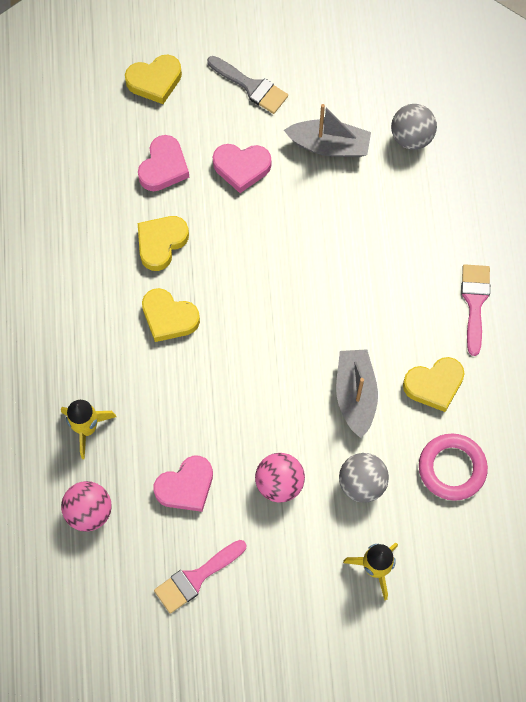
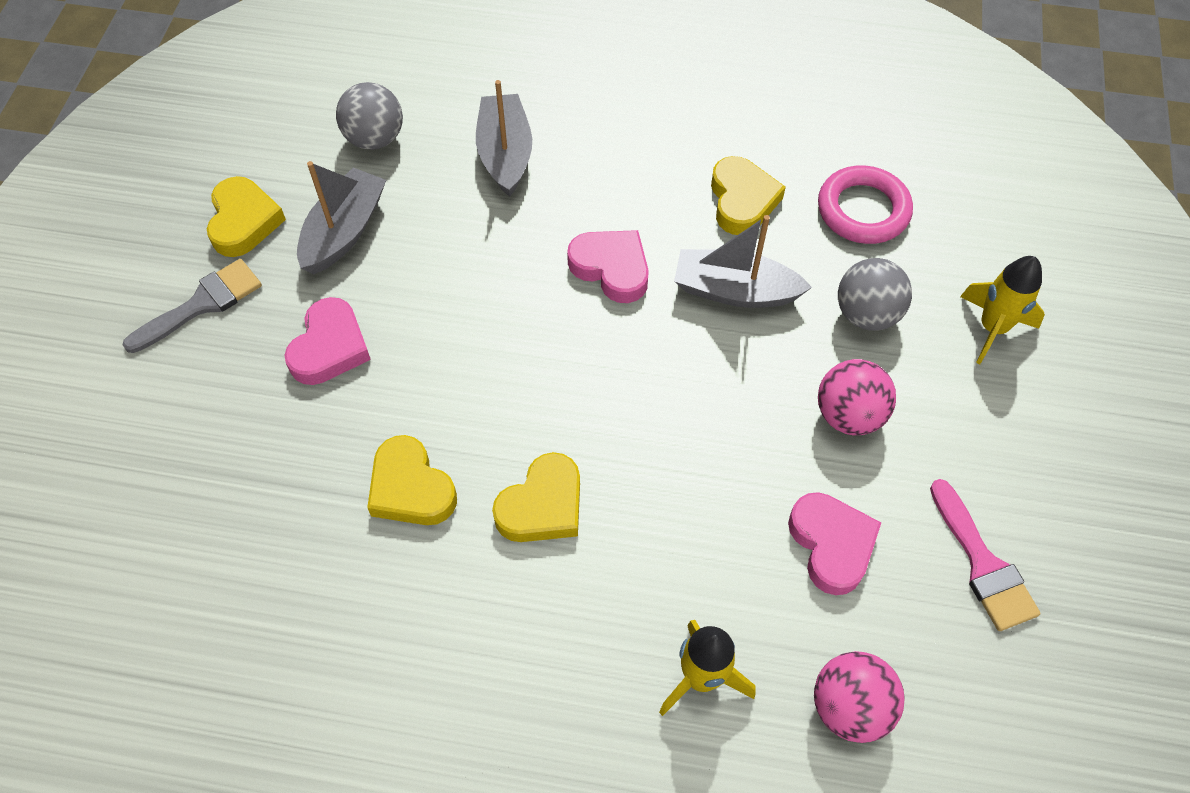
camera: 75 degrees left, 10 degrees down
(155, 81) = (122, 433): yellow heart -> yellow heart (244, 221)
(163, 167) = (280, 454): pink heart -> pink heart (611, 268)
(425, 222) = (505, 154): none -> grey boat
(474, 302) = (638, 131): pink brush -> none

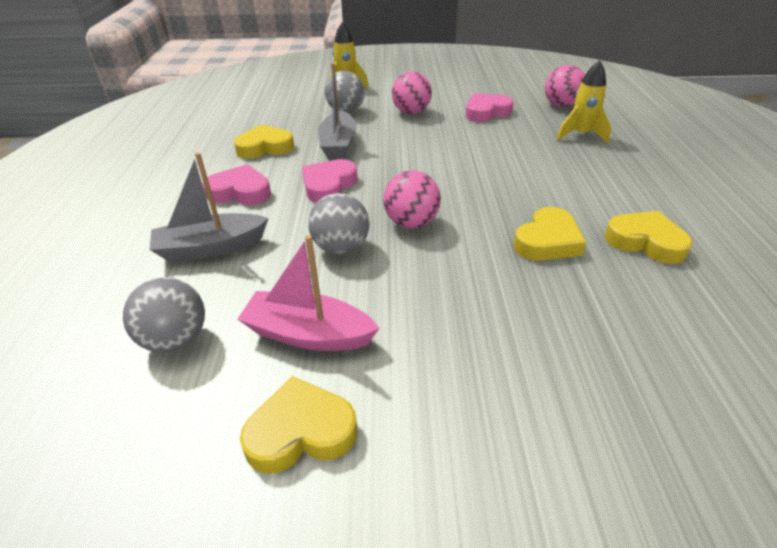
camera: 100 degrees left, 20 degrees down
(202, 304) = (431, 436): grey brush -> none
(330, 347) = (447, 312): pink heart -> pink heart (240, 192)
(344, 231) = (308, 334): grey boat -> pink boat
(468, 269) = (341, 248): none -> grey ball
(496, 347) = (411, 223): none -> pink ball
(542, 505) = (522, 188): yellow heart -> yellow heart (645, 242)
(863, 210) = (272, 115): pink ring -> none
(983, 564) = (473, 85): pink brush -> none

